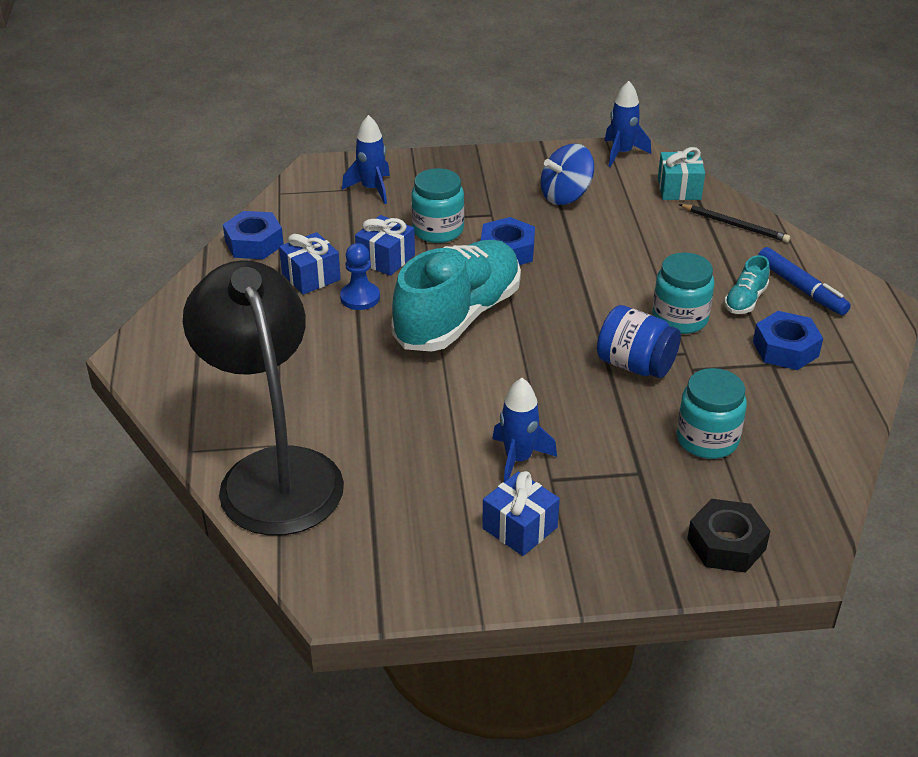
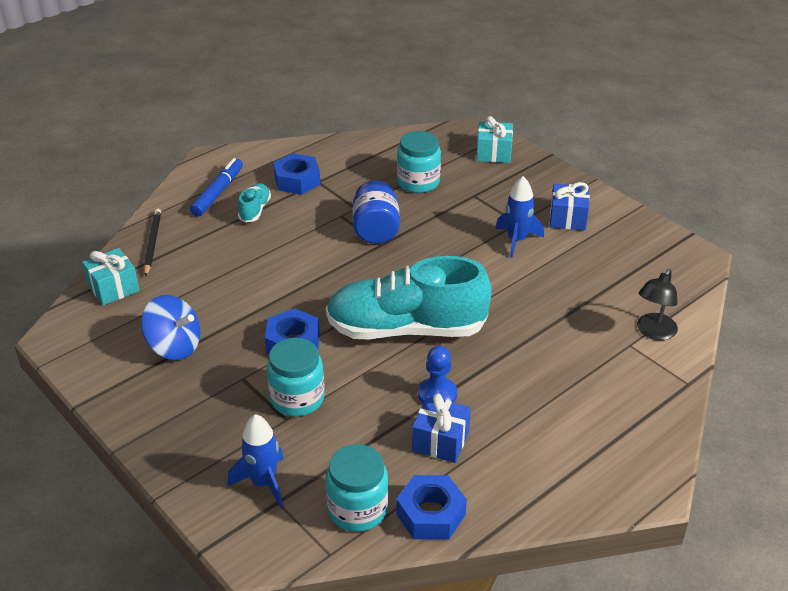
camera: 125 degrees left, 0 degrees up
(273, 472) = (653, 332): black lamp -> black lamp, size x0.42
(385, 259) = (370, 409): blue gift -> none
(622, 153) = (67, 343): blue rocket -> none
(680, 318) = (304, 229): turquoise jar -> turquoise jar (357, 509)
(726, 544) = (493, 153): black nut -> turquoise gift
(745, 300) = (255, 210): turquoise shoe -> turquoise shoe turned 75 degrees counterclockwise

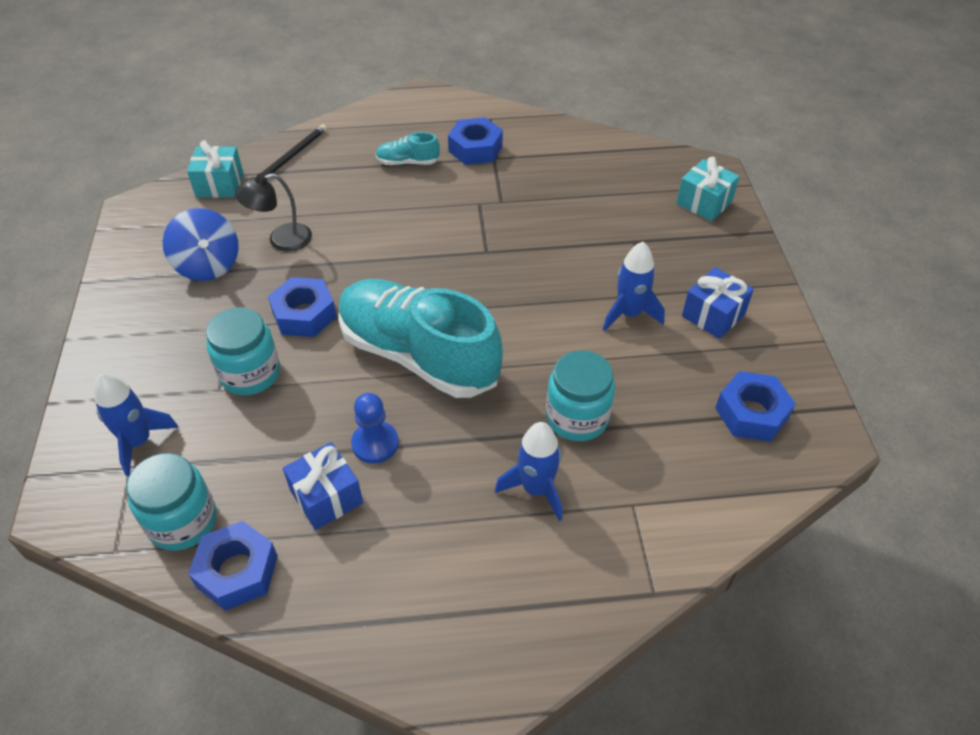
camera: 35 degrees right, 10 degrees up
(218, 193) = (394, 131): blue marker -> none
(255, 210) = (408, 162): turquoise shoe -> turquoise shoe turned 135 degrees counterclockwise
(376, 230) = (496, 233): blue jar -> none
(418, 182) = (590, 201): turquoise jar -> turquoise jar (577, 417)
(566, 366) = (536, 489): none -> blue rocket
(644, 263) = (751, 413): none -> blue nut
(653, 332) = (676, 505): black lamp -> black lamp (281, 240)

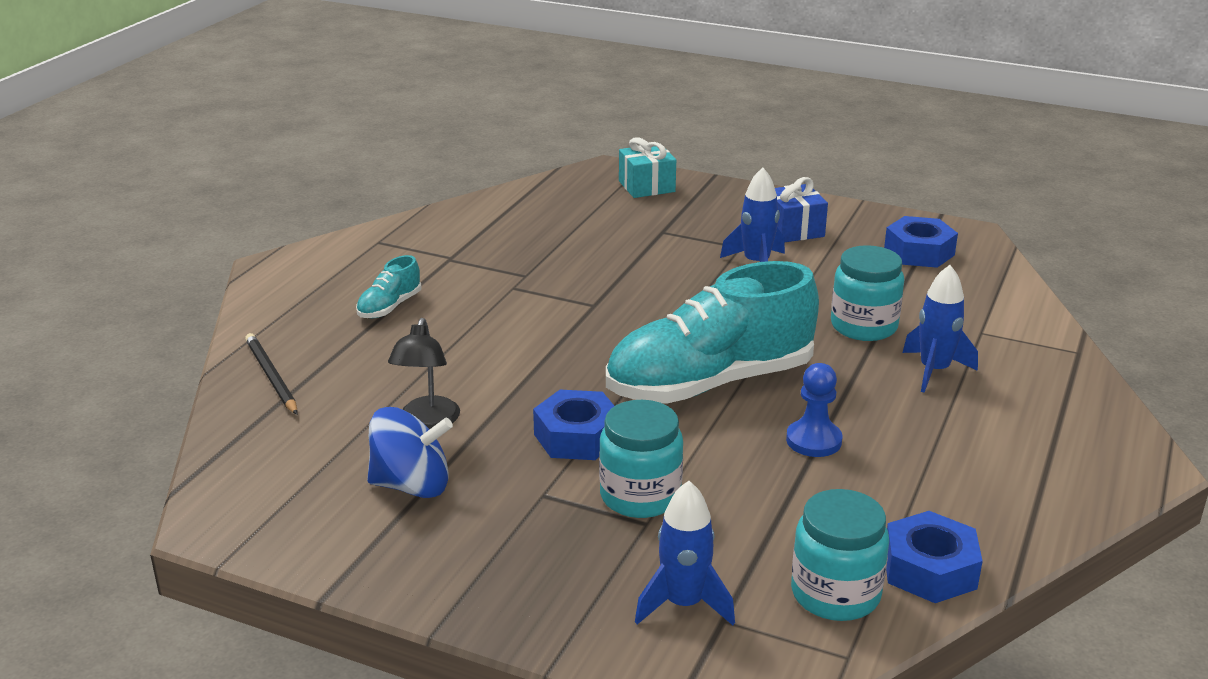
camera: 60 degrees left, 20 degrees down
(219, 184) = (256, 442): turquoise gift -> none
(326, 497) = (865, 488): blue gift -> none
(475, 149) = (420, 264): blue nut -> none

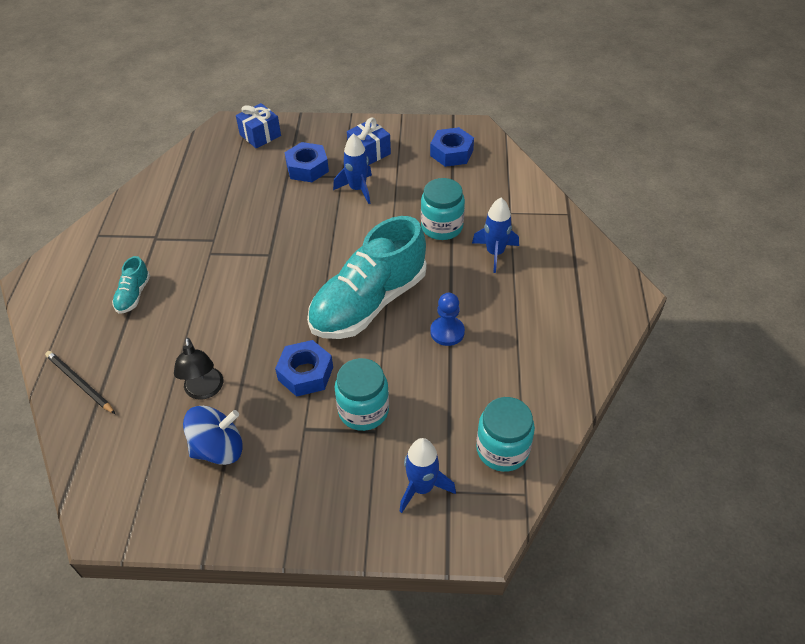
camera: 20 degrees left, 20 degrees up
(646, 186) = (260, 135): turquoise gift -> blue gift
(930, 569) = (546, 413): blue nut -> blue nut (307, 168)

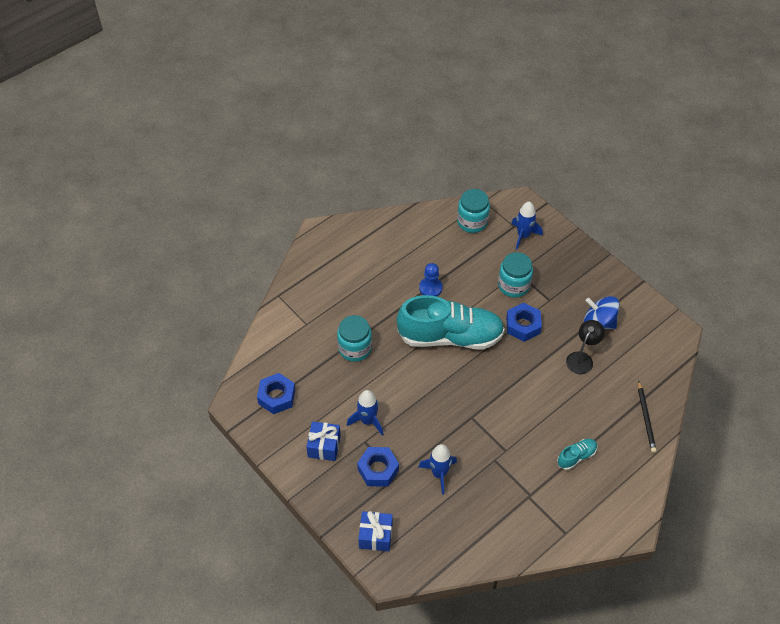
camera: 135 degrees left, 5 degrees up
(495, 253) = (350, 307): blue rocket -> blue rocket (439, 474)

